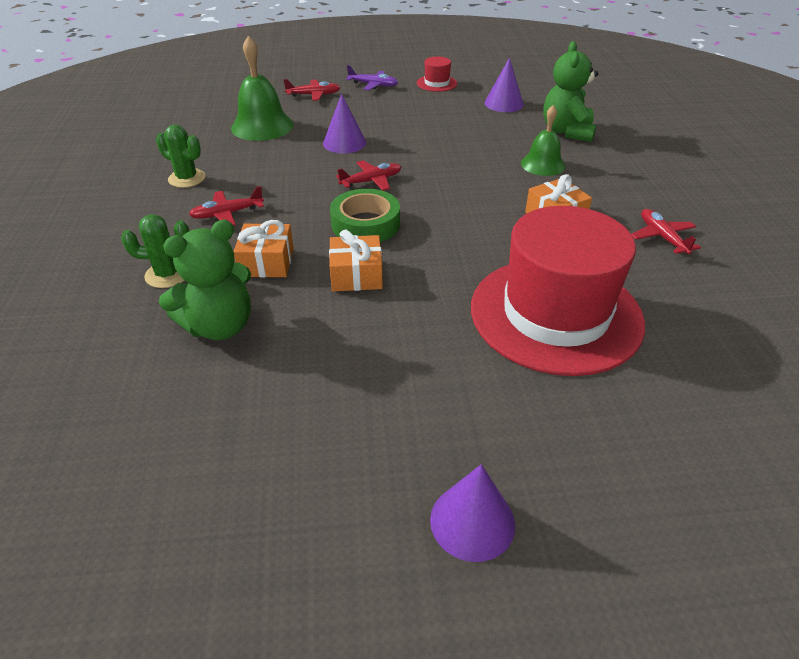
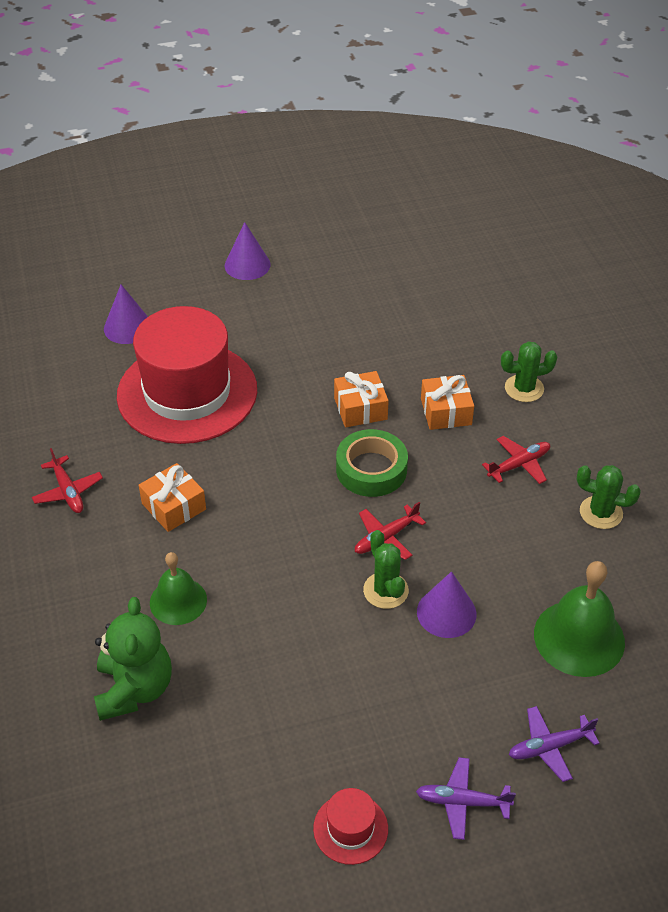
camera: 170 degrees right, 5 degrees up
(219, 326) = (450, 350): green teddy bear -> none
(313, 95) = (550, 747): red plane -> purple plane
(383, 156) = (385, 590): none -> green cactus
(504, 103) = (227, 766): purple cone -> purple cone (128, 327)

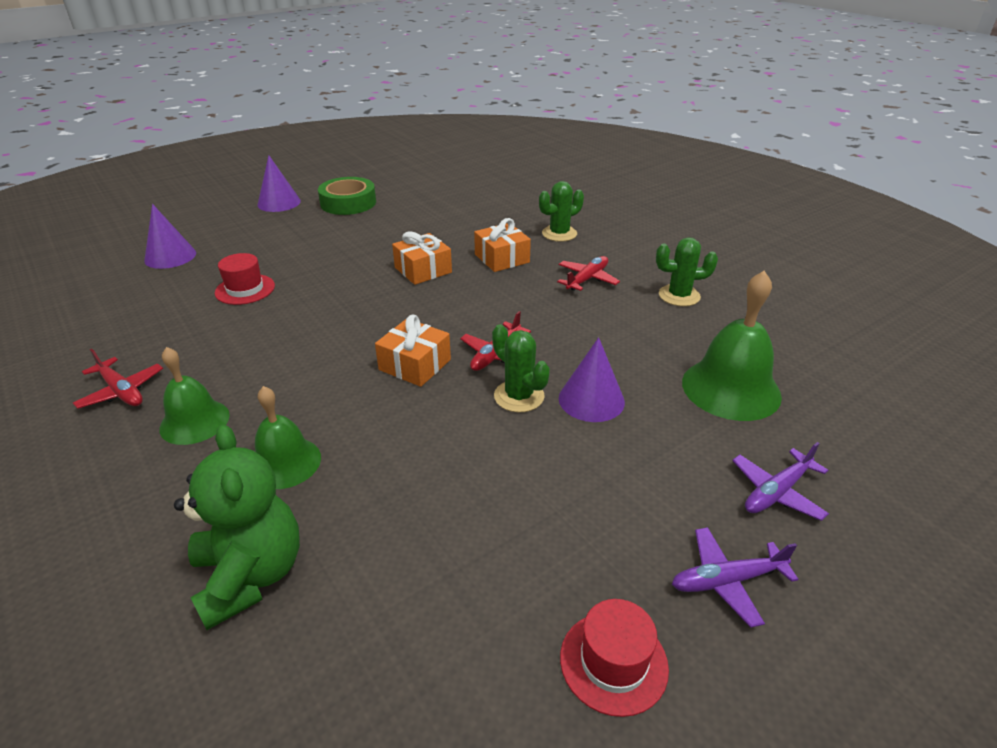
camera: 20 degrees left, 10 degrees down
(119, 540) = (194, 421): none -> green bell
(174, 506) = (255, 378): orange gift -> orange gift (415, 365)
(187, 393) = (245, 289): red hat -> red hat, size x0.40
(371, 469) = (454, 308): green tape -> green tape (348, 203)

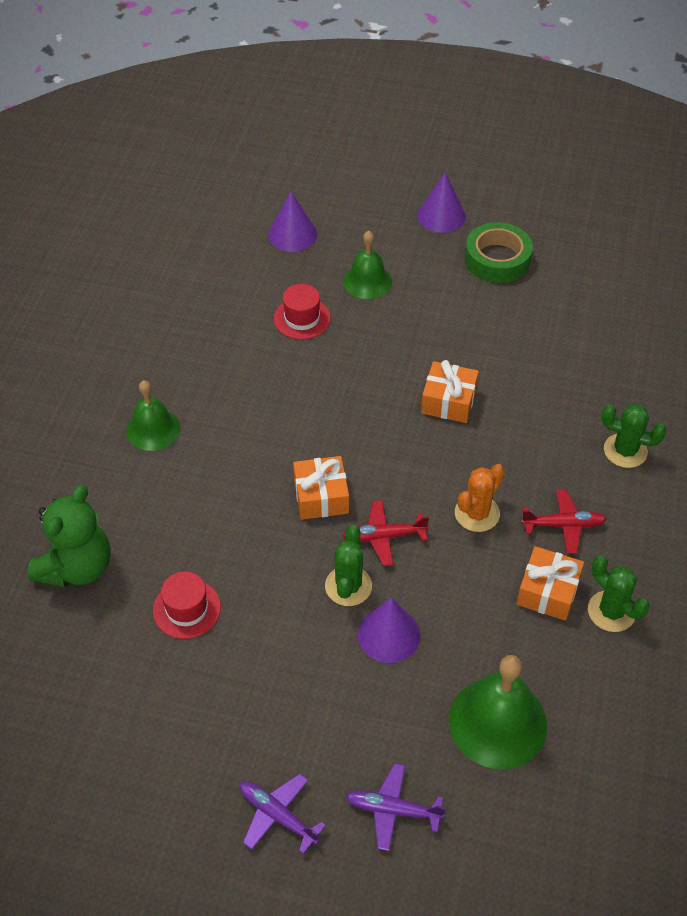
camera: 50 degrees right, 15 degrees up
(121, 391) = (141, 365): red plane -> none
(285, 462) = (164, 507): green bell -> green bell (367, 281)
(502, 258) = (529, 440): orange gift -> orange gift (548, 591)
(532, 305) = (477, 513): none -> orange cactus
(613, 662) = (166, 784): red hat -> red hat (187, 609)

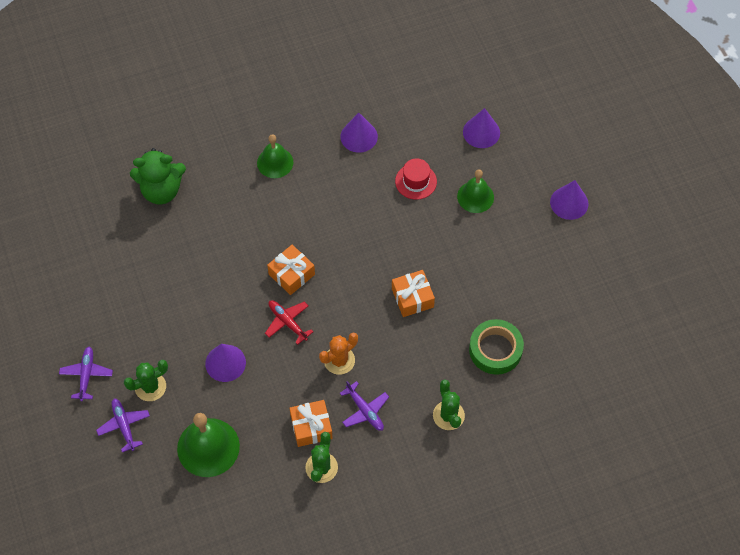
camera: 55 degrees right, 10 degrees up
(187, 609) = (173, 257): red hat -> none
(196, 335) = (359, 136): none -> purple cone
(348, 586) = (242, 324): green cactus -> green cactus (150, 387)
(477, 513) = (339, 360): orange cactus -> orange cactus turned 45 degrees counterclockwise
(497, 259) = (556, 257): green tape -> green tape (495, 350)
(563, 525) = (364, 410): red plane -> purple plane

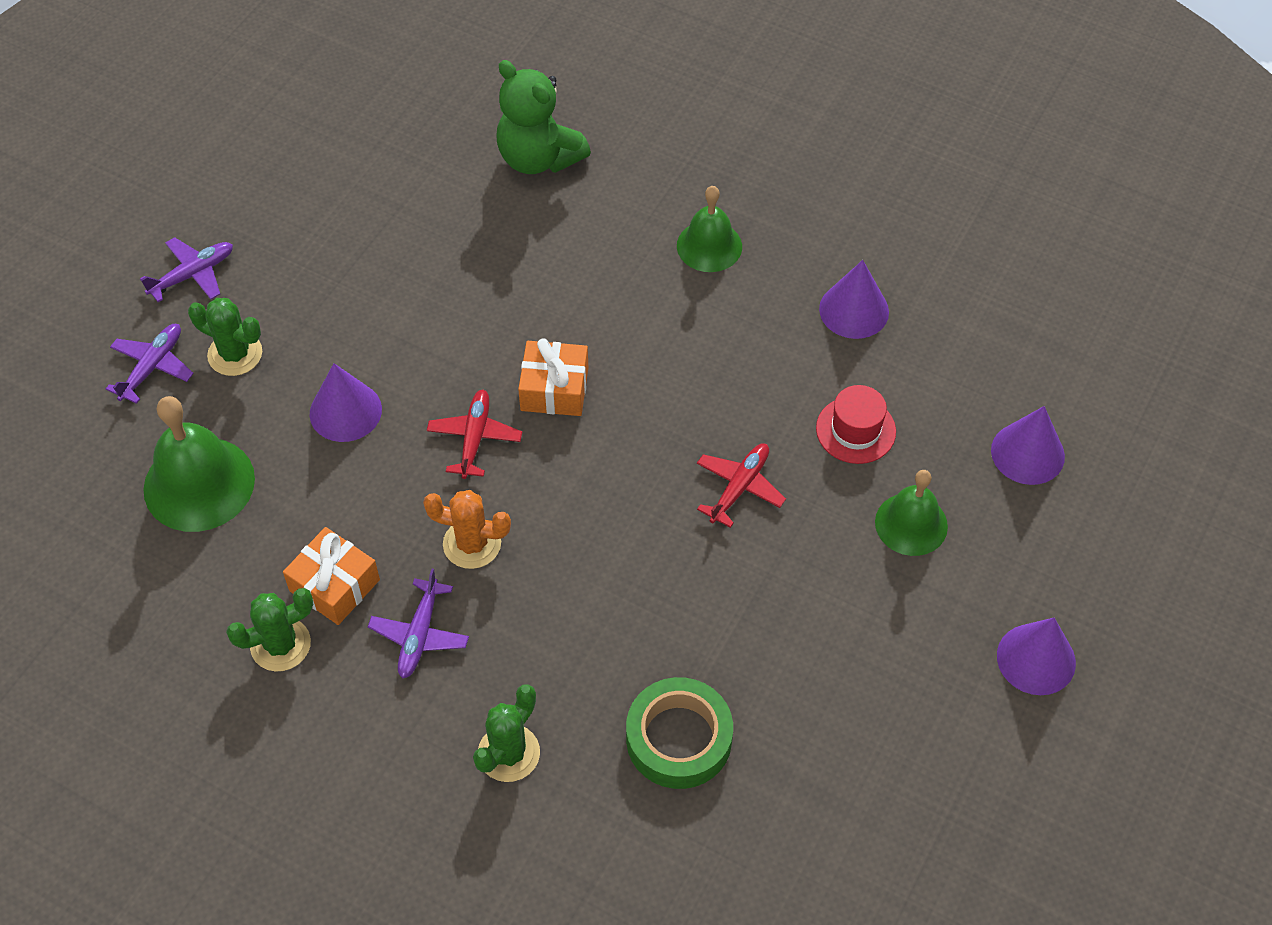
camera: 50 degrees right, 5 degrees down
(404, 243) = (739, 488): none -> red plane
(412, 298) = (660, 563): orange gift -> none

